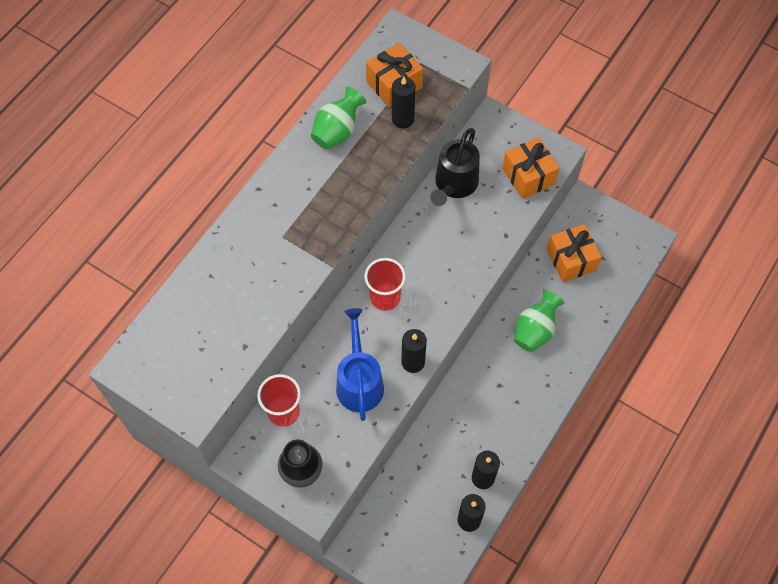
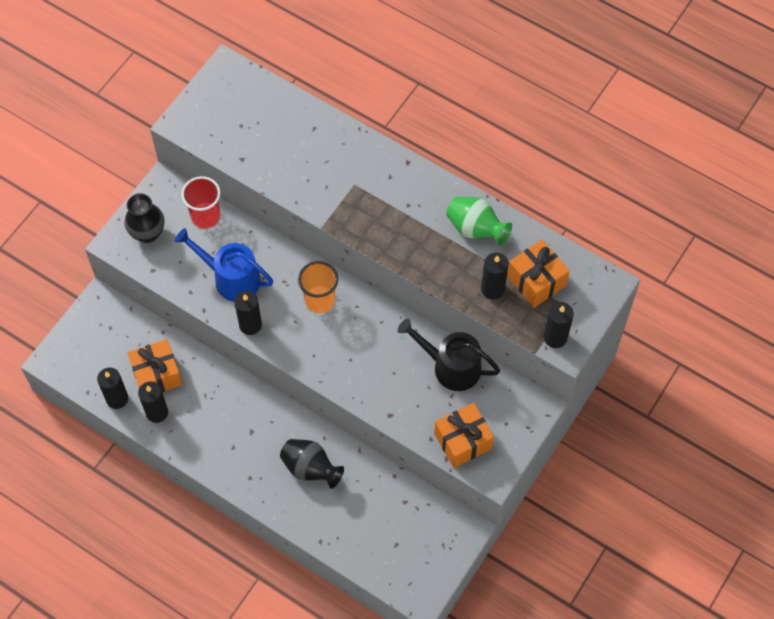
camera: 90 degrees right, 0 degrees up
(359, 382) = (231, 278): blue watering can -> blue watering can turned 150 degrees counterclockwise
(385, 297) = (320, 300): red cup -> orange cup
(452, 72) = (555, 337): none -> black candle
(535, 330) = (310, 469): green vase -> black vase
(571, 260) = (393, 510): orange gift -> orange gift (157, 375)

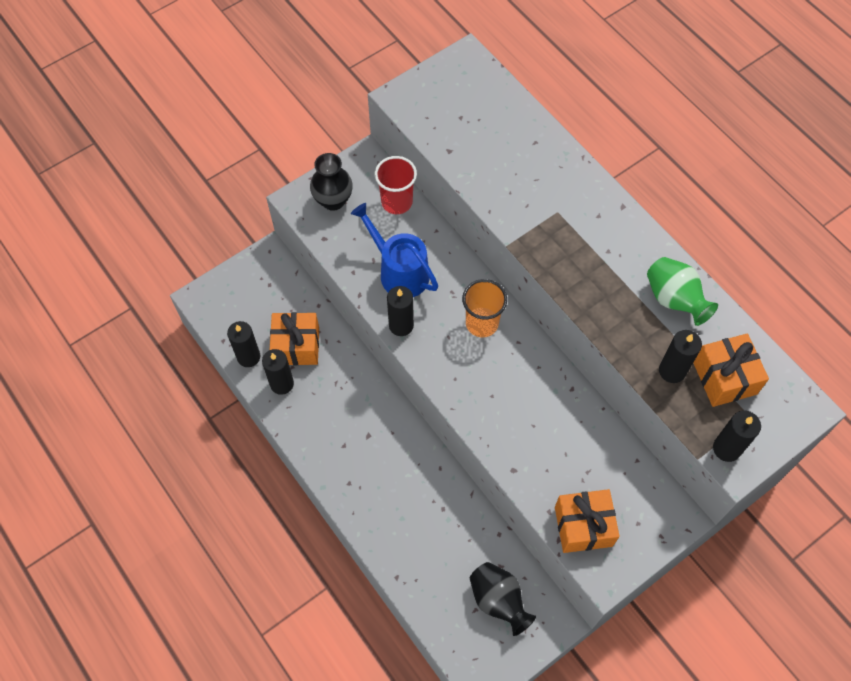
camera: 20 degrees right, 0 degrees up
(310, 469) = (414, 495): black vase -> black vase (498, 600)
(451, 367) = (597, 440): black watering can -> none

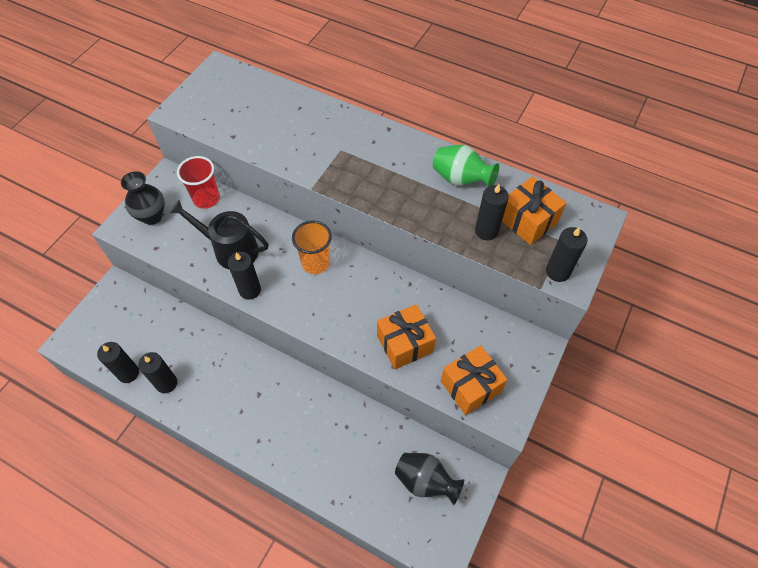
camera: 25 degrees left, 5 degrees down
(296, 346) = (167, 347): orange gift -> orange gift (405, 344)
(399, 272) = (231, 250): blue watering can -> black watering can

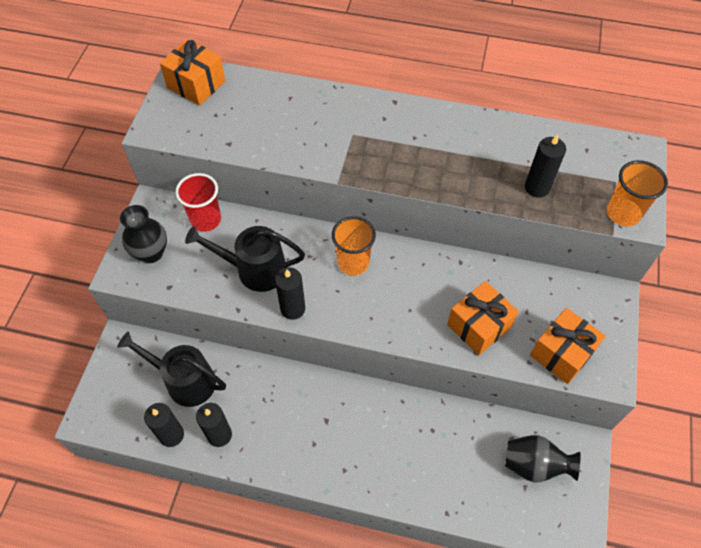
camera: 15 degrees left, 0 degrees up
(155, 331) = (185, 381): none -> black watering can
(461, 179) = (490, 139): green vase -> none
(528, 220) = (574, 168): orange gift -> orange gift (196, 84)
(557, 271) = (623, 213): black candle -> orange cup

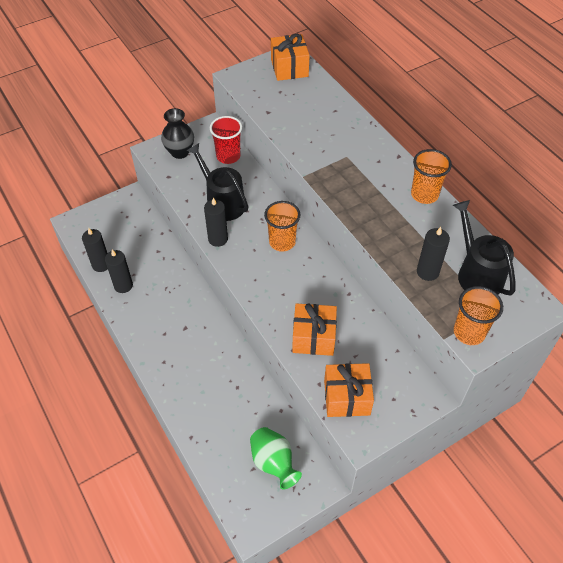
camera: 45 degrees right, 5 degrees down
(185, 381) = (138, 244): black watering can -> black watering can (477, 274)
(455, 121) = (424, 194): none -> orange cup
(534, 465) = (273, 463): black vase -> green vase

